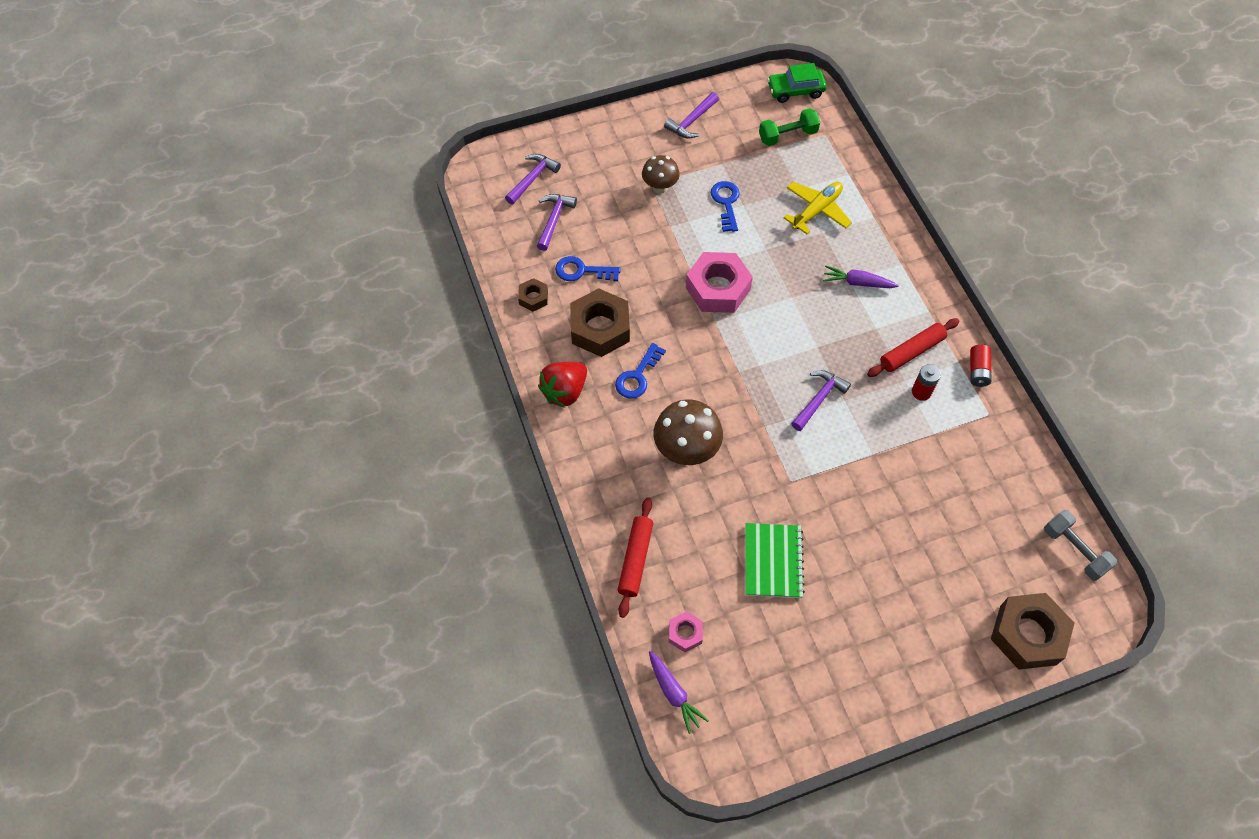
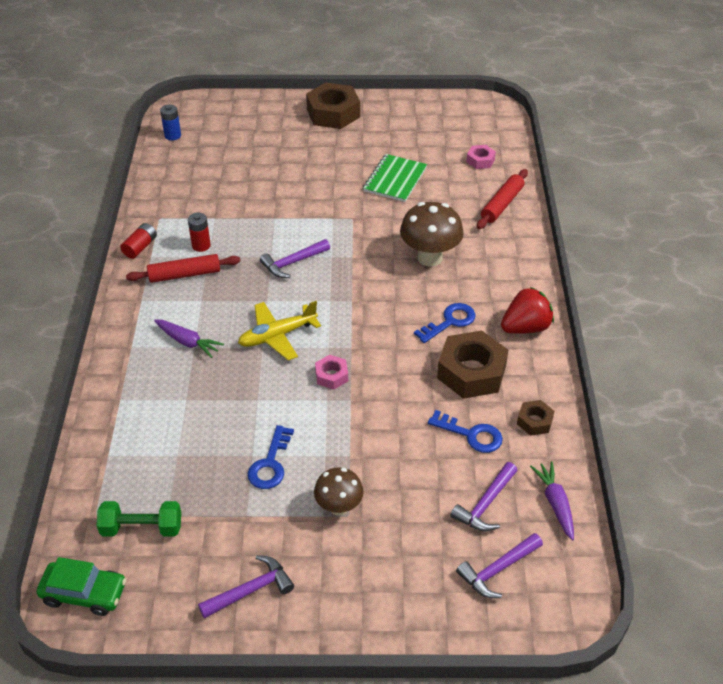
camera: 160 degrees left, 15 degrees down
(674, 694) = (501, 137): purple carrot -> purple carrot (555, 503)
(718, 288) = (331, 376): pink nut -> pink nut, size x0.50
(816, 210) = (175, 424): yellow plane -> yellow plane (277, 336)
(1027, 635) = (243, 109): brown nut -> brown nut (333, 113)
(1074, 550) = (173, 135): grey dumbbell -> blue battery

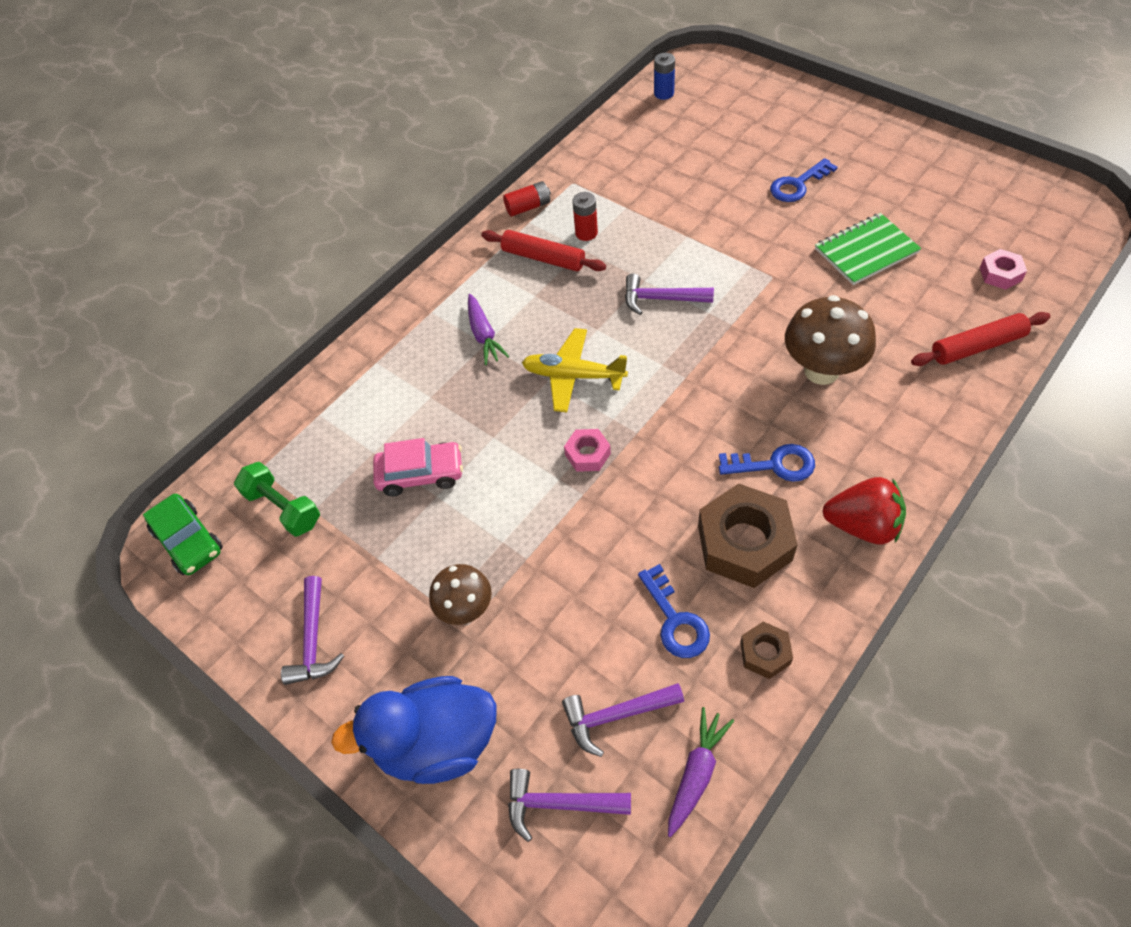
camera: 45 degrees right, 10 degrees up
(227, 449) = (421, 474): none -> pink car
(251, 590) = (313, 640): purple hammer -> purple hammer turned 75 degrees clockwise
(270, 464) = (445, 516): blue key -> blue key (798, 185)
(333, 113) = (863, 135): brown nut -> none
(394, 590) = (437, 743): none -> blue duck

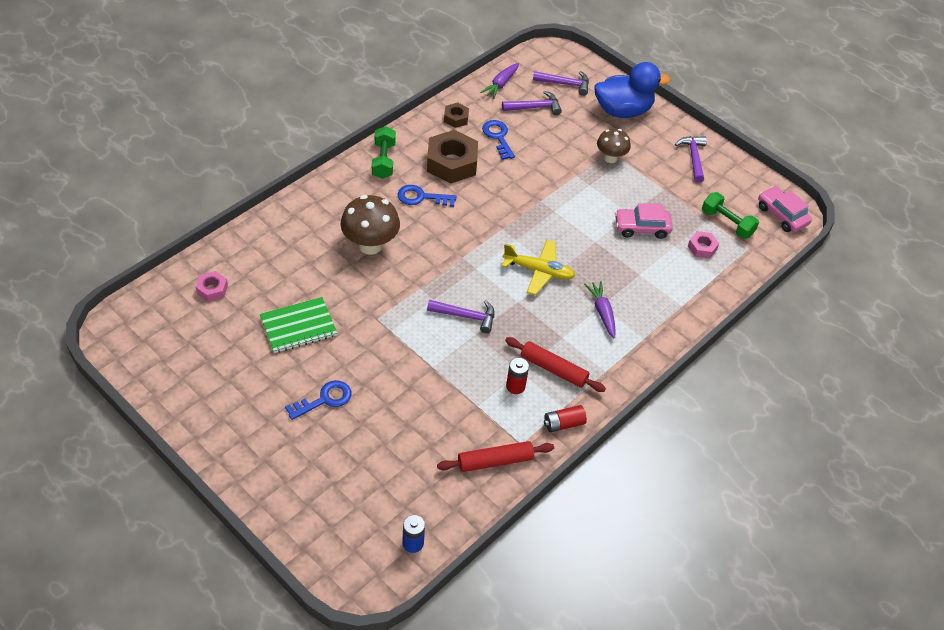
camera: 175 degrees right, 5 degrees down
(188, 541) = (782, 215): green car -> pink car
(587, 454) = (535, 222): pink nut -> pink nut (702, 248)
(862, 525) = (383, 160): red strawberry -> green dumbbell
(977, 346) = (261, 243): red rolling pin -> red rolling pin (495, 461)

